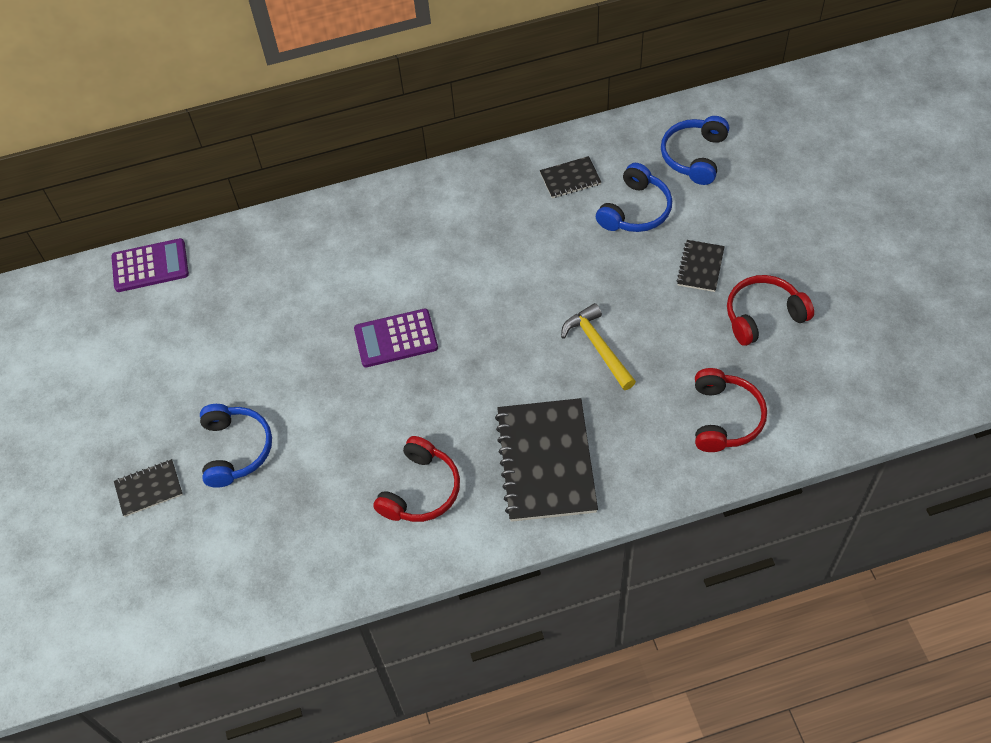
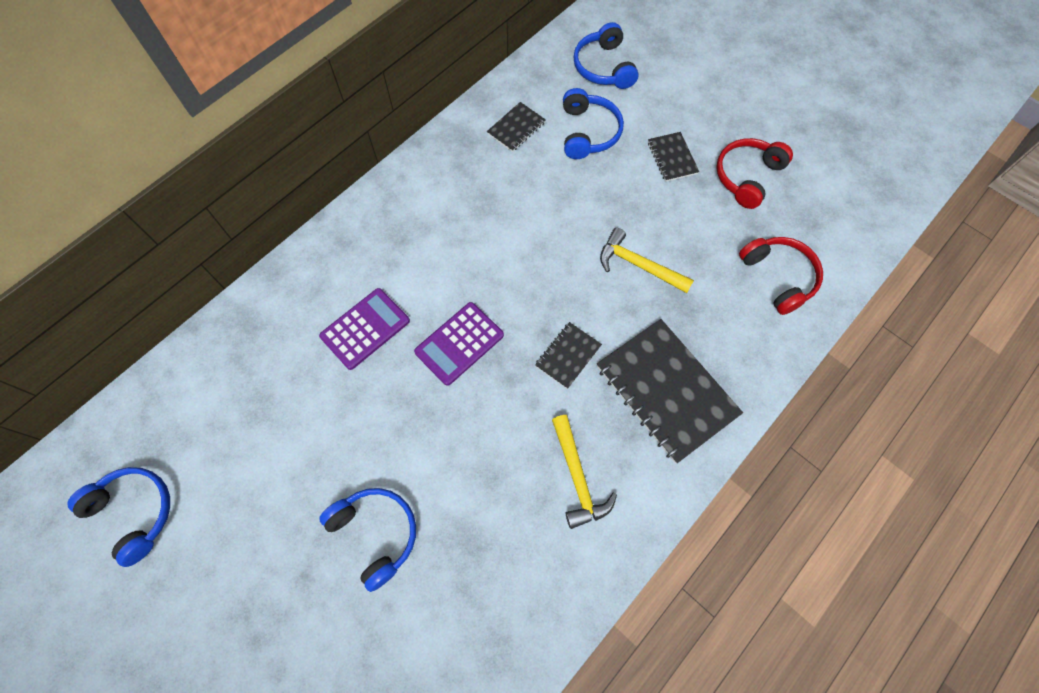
camera: 35 degrees left, 10 degrees up
(77, 345) = (134, 512): none -> blue headphones
(149, 489) = (311, 626): black notebook -> black notebook (568, 356)
(150, 266) = (165, 389): purple calculator -> purple calculator (365, 329)
(421, 490) = (577, 477): red headphones -> yellow hammer

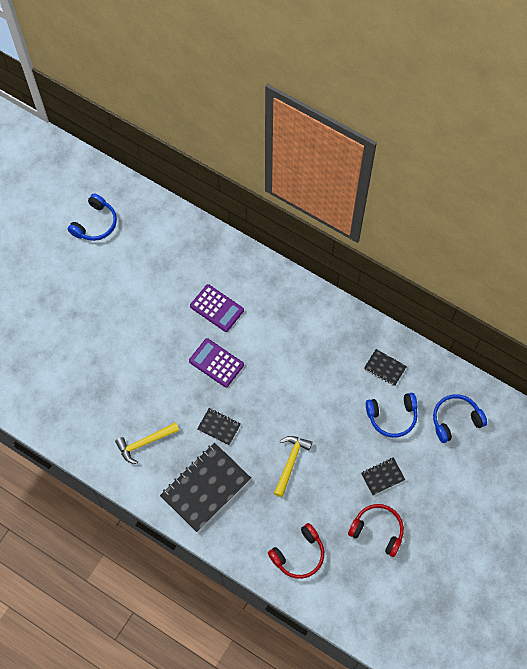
camera: 80 degrees right, 0 degrees up
(376, 534) = (100, 343): blue headphones -> none

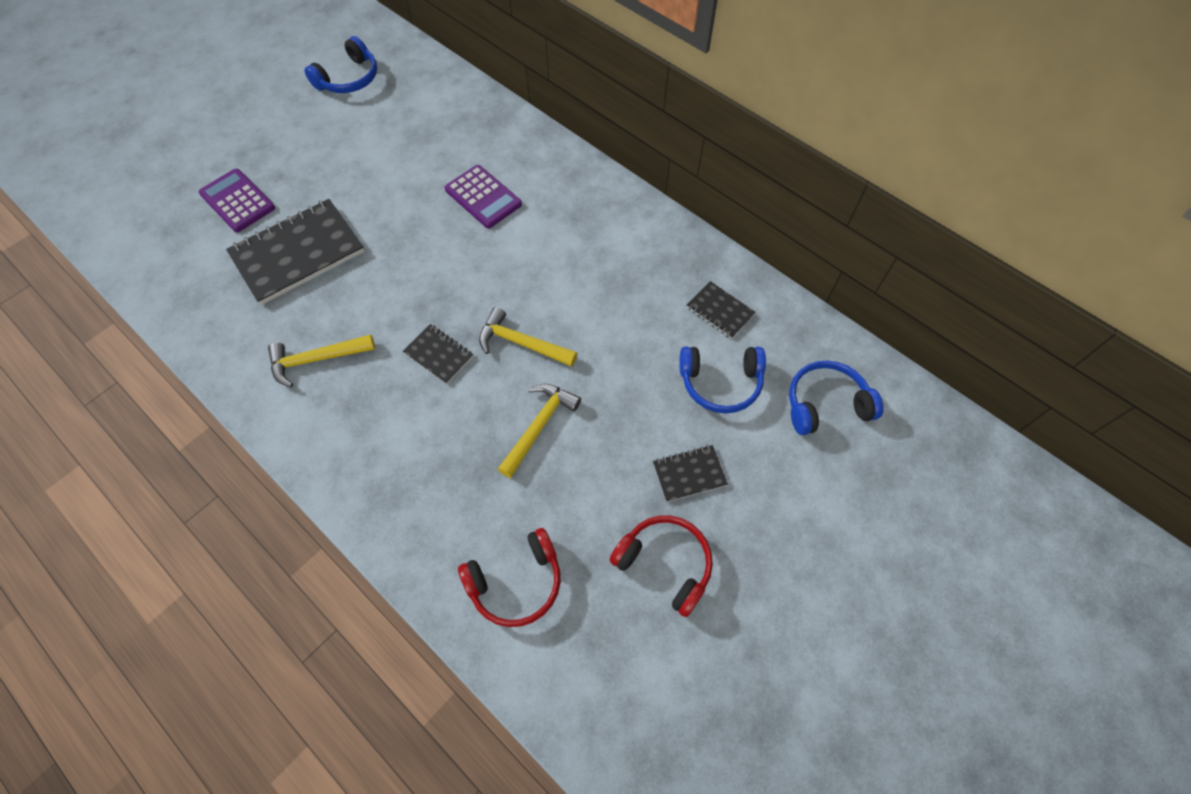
camera: 10 degrees right, 5 degrees down
(205, 488) = (389, 443): black notebook -> black notebook (298, 253)
(216, 363) = (461, 266): purple calculator -> purple calculator (237, 201)
(268, 410) = (522, 343): none -> yellow hammer

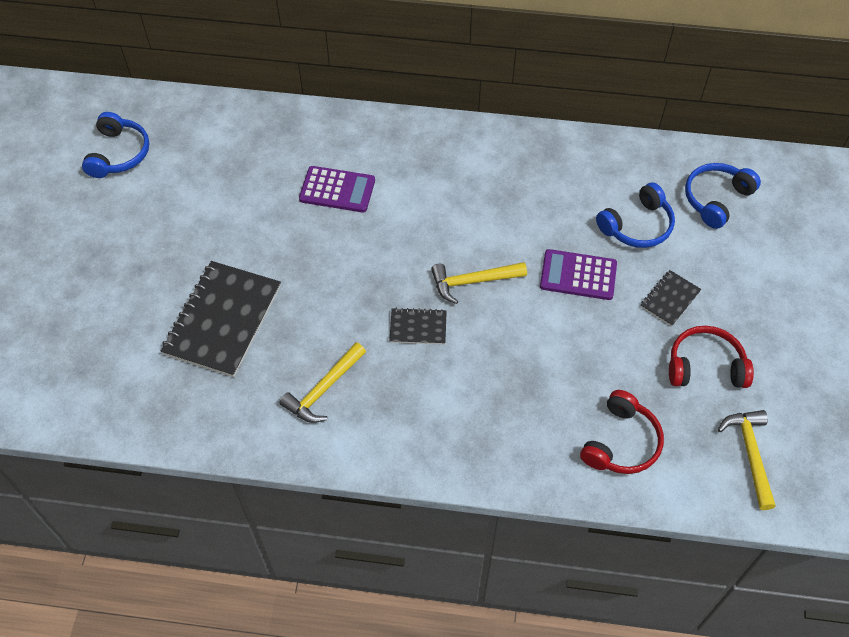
camera: 35 degrees left, 5 degrees down
(237, 201) = (122, 309): purple calculator -> purple calculator (578, 275)
(539, 426) = (540, 331): yellow hammer -> yellow hammer (750, 454)
(720, 311) = (593, 176): black notebook -> none

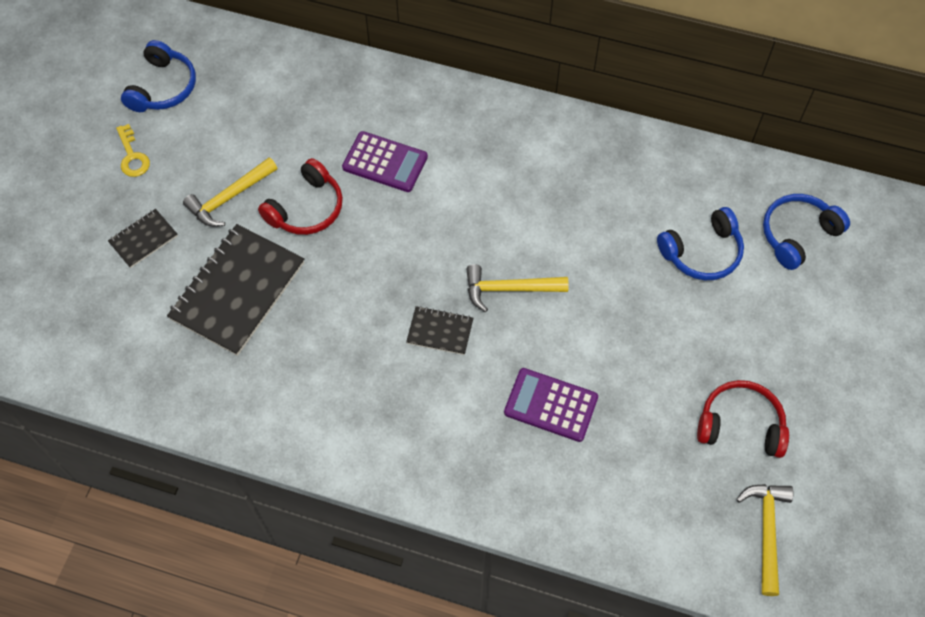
camera: 10 degrees right, 5 degrees up
(101, 217) = (132, 156): none -> yellow key
(324, 389) = (328, 384): yellow hammer -> yellow hammer (229, 197)
(578, 275) = (624, 299): purple calculator -> purple calculator (551, 405)
(621, 442) = (629, 495): red headphones -> red headphones (306, 208)
(670, 299) = (719, 342): black notebook -> black notebook (143, 239)

